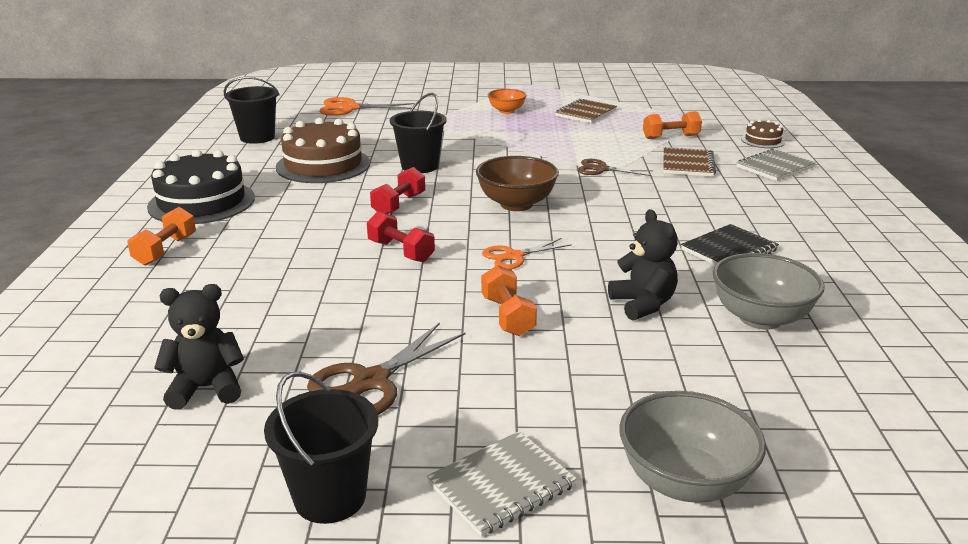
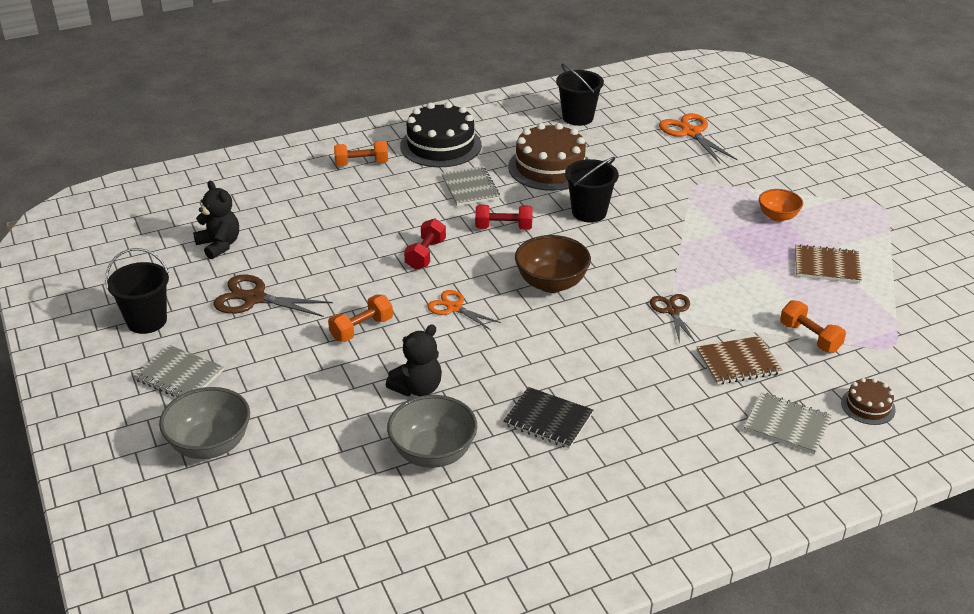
camera: 65 degrees right, 10 degrees up
(306, 205) = (470, 188): none -> grey notebook

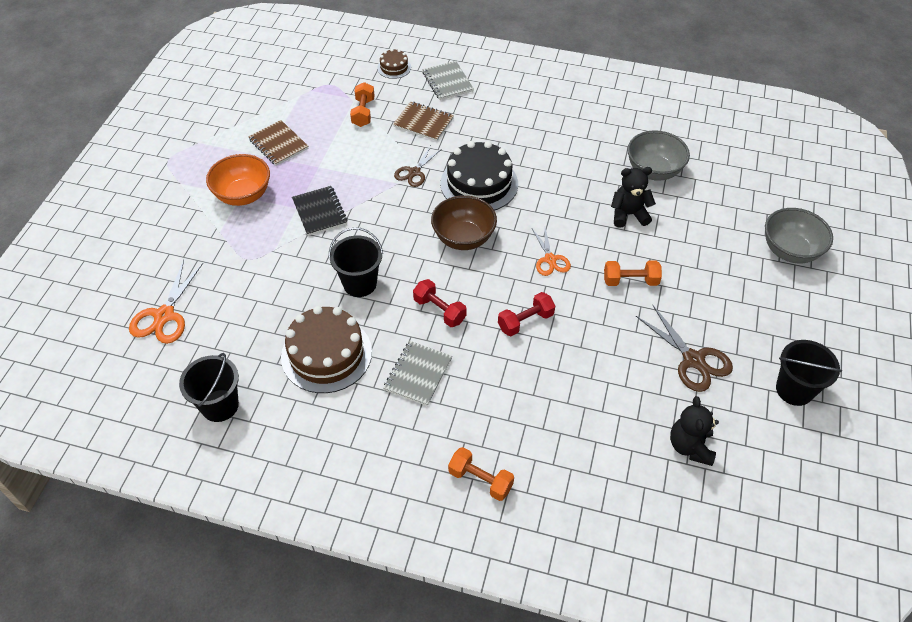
camera: 140 degrees left, 15 degrees up
(179, 375) = (788, 318): grey notebook -> none
(440, 145) = (383, 455): black cake -> black cake (479, 183)
(548, 420) = (569, 153): black notebook -> black notebook (319, 212)
(778, 216) = (243, 195): orange bowl -> orange bowl, size x1.60

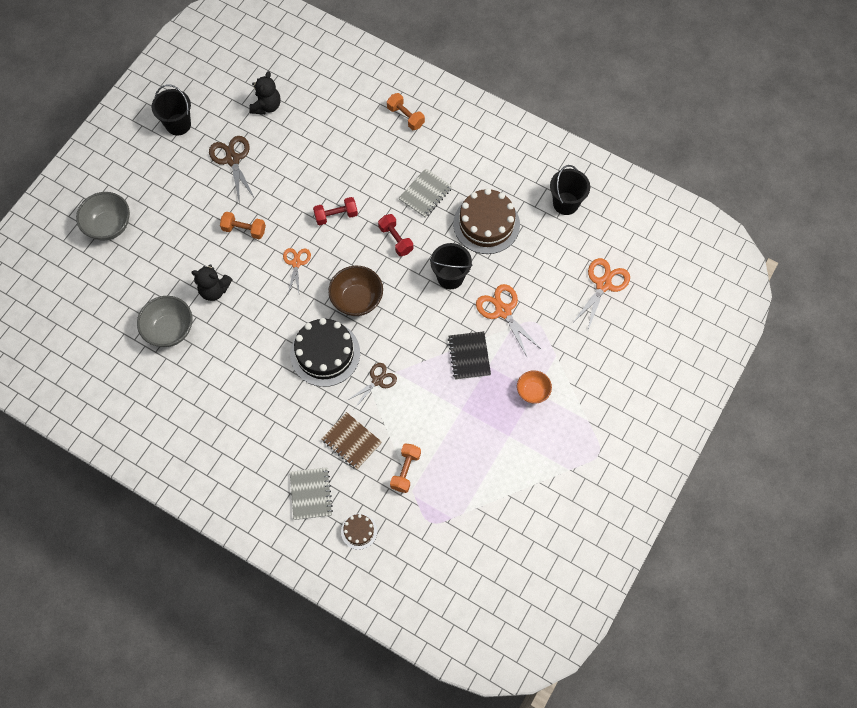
camera: 165 degrees left, 15 degrees up
(243, 195) = (532, 392): orange bowl -> orange bowl, size x0.62
(278, 144) = (494, 447): brown notebook -> none
(288, 262) = (503, 311): none -> orange scissors

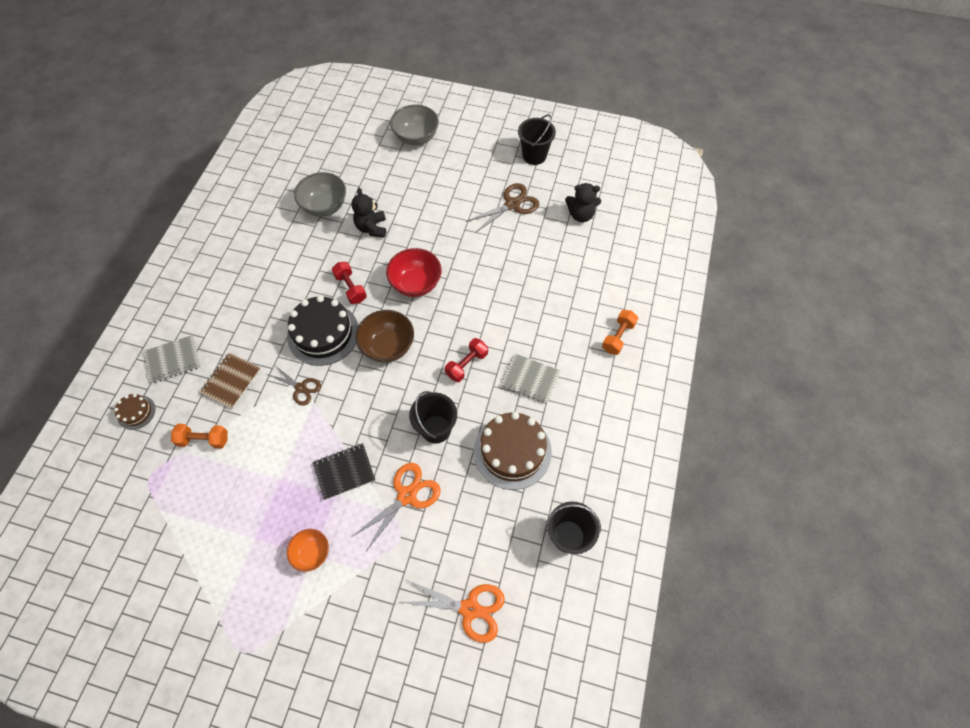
camera: 75 degrees right, 5 degrees down
(244, 230) = (440, 233): orange dumbbell -> none
(296, 263) = (416, 284): orange scissors -> red bowl
(336, 215) = (478, 304): red dumbbell -> red dumbbell (351, 288)

